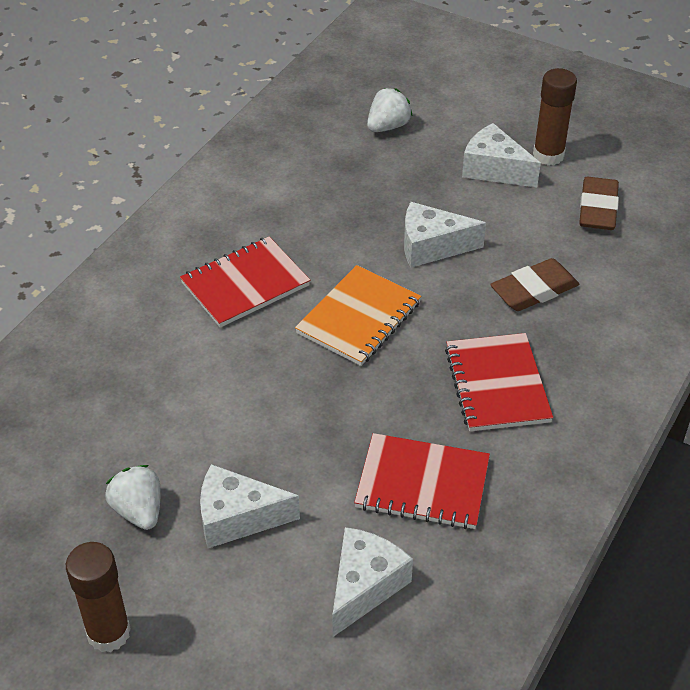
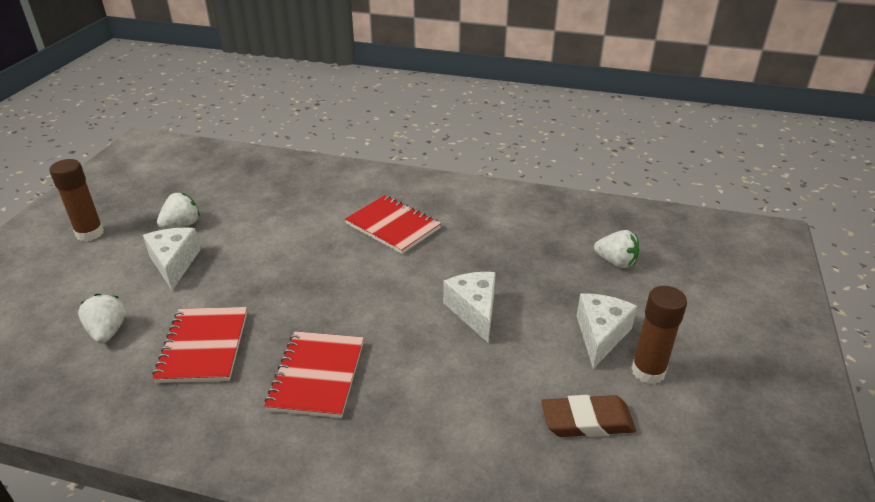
camera: 75 degrees right, 10 degrees down
(358, 318) = (375, 284): orange notebook -> none
(364, 586) = (108, 331): white cheese -> white strawberry
(497, 384) = (317, 376): red notebook -> red notebook turned 60 degrees counterclockwise
(534, 290) = (444, 385): brown eraser -> none

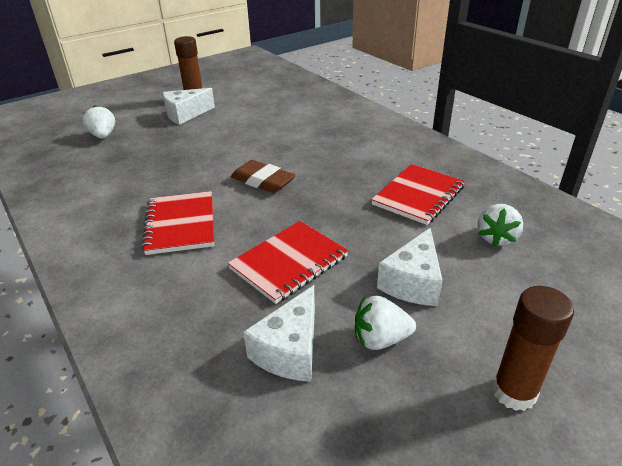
camera: 140 degrees left, 0 degrees up
(317, 376) = (354, 153): red notebook -> red notebook (289, 262)
(474, 311) = (225, 146): white cheese -> white cheese (290, 350)
(587, 421) = (249, 97): brown eraser -> brown eraser (263, 181)

